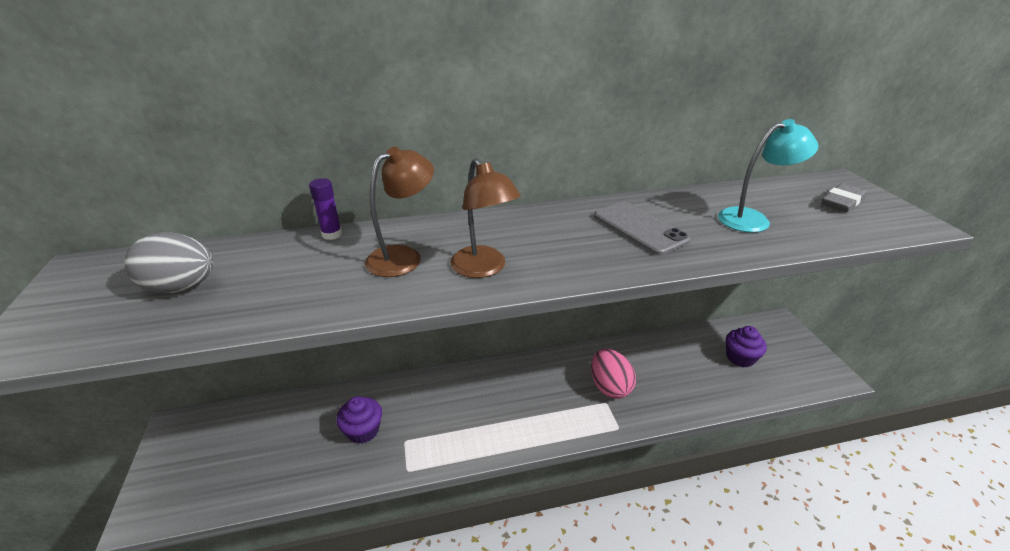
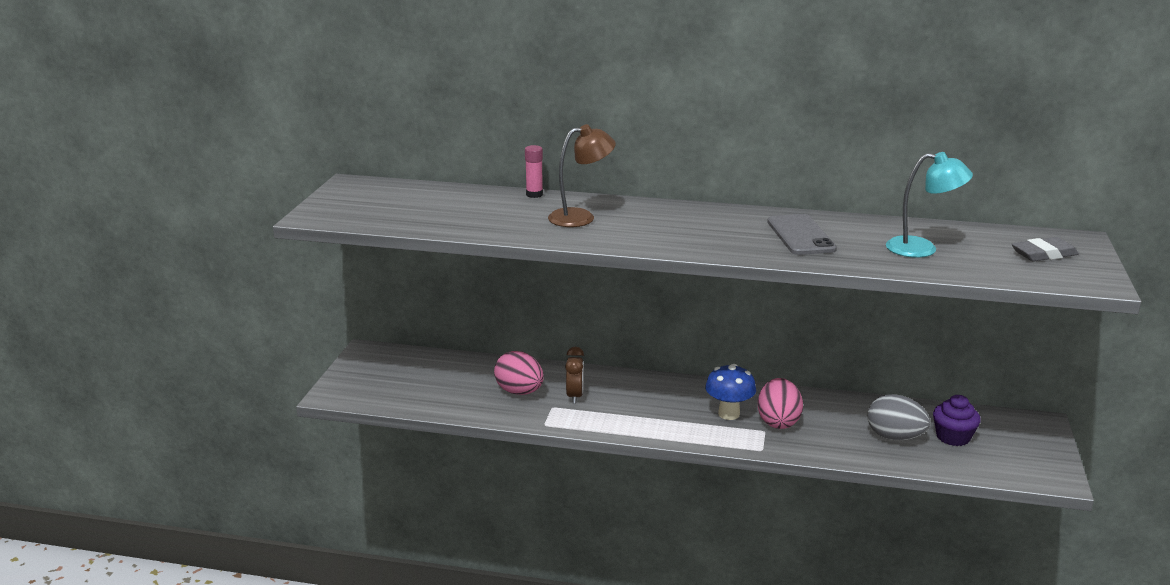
camera: 25 degrees right, 10 degrees down
(182, 287) = (416, 206): grey egg -> grey egg (895, 437)
(332, 234) = (534, 194): purple glue stick -> pink glue stick
(363, 430) = (519, 392): purple cupcake -> pink egg
(420, 417) = (574, 396): none -> brown clock
(484, 268) = (638, 235): brown lamp -> none
(566, 392) = (729, 414): none -> blue mushroom

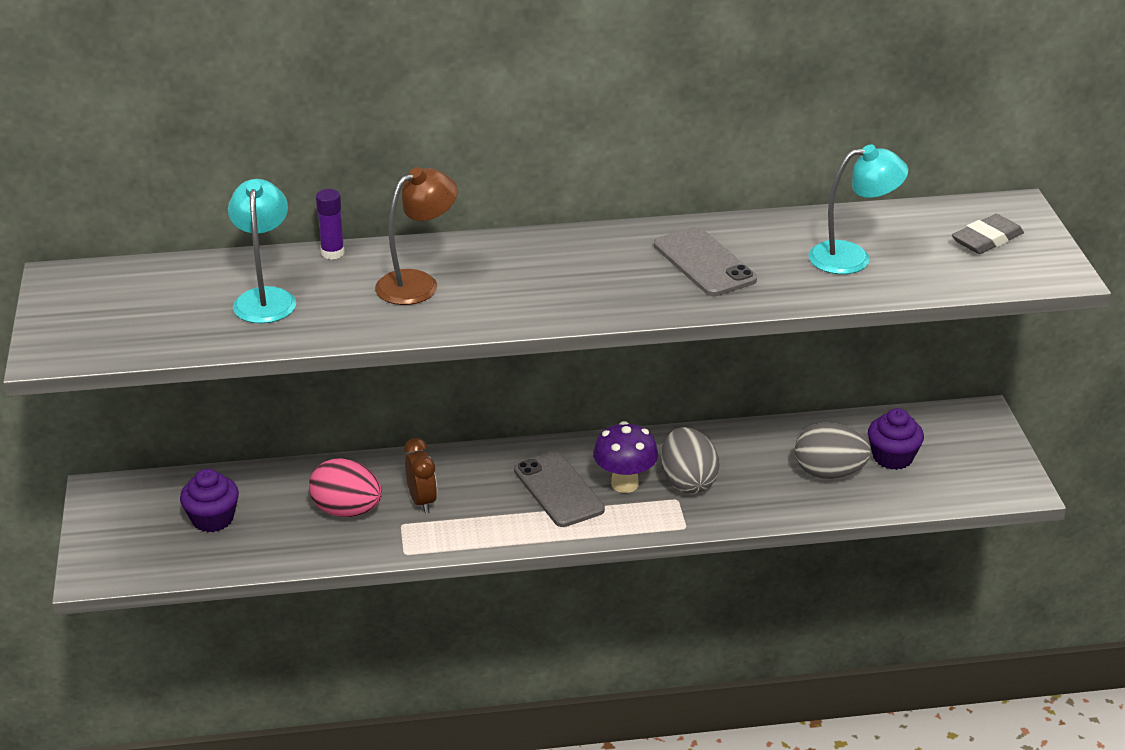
camera: 20 degrees left, 10 degrees up
(427, 379) = (212, 519): none -> purple cupcake
(472, 210) = (265, 298): none -> turquoise lamp
(534, 194) = (332, 253): pink glue stick -> purple glue stick
(677, 408) = (558, 490): none -> grey phone
(729, 414) = (624, 484): blue mushroom -> purple mushroom
(778, 422) = (687, 482): pink egg -> grey egg

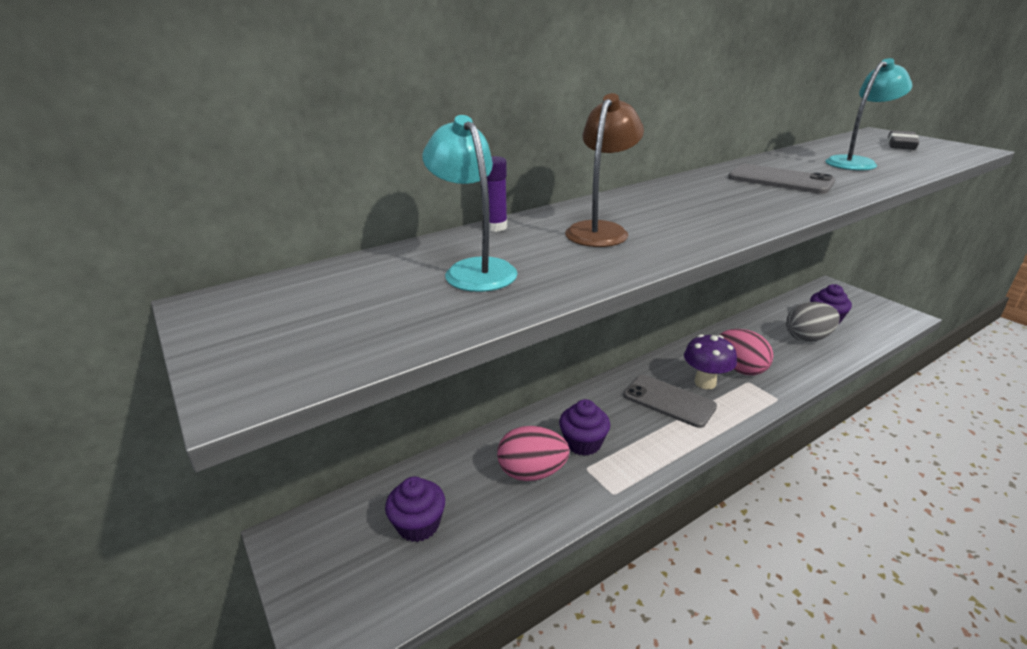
camera: 25 degrees left, 5 degrees down
(422, 501) = (583, 443): brown clock -> purple cupcake
(687, 482) = (740, 368): grey egg -> pink egg

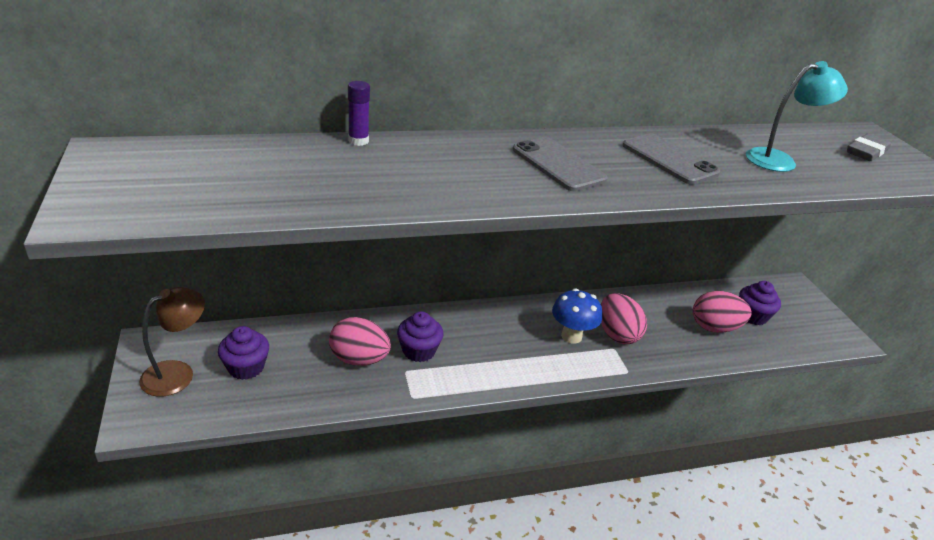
camera: 15 degrees right, 5 degrees up
(474, 269) = (302, 173): turquoise lamp -> none
(600, 230) = (438, 166): brown lamp -> brown lamp (177, 373)
(669, 401) = (523, 341): grey phone -> grey phone (558, 165)
(705, 382) = (571, 336): purple mushroom -> blue mushroom
(807, 338) = (714, 327): grey egg -> pink egg

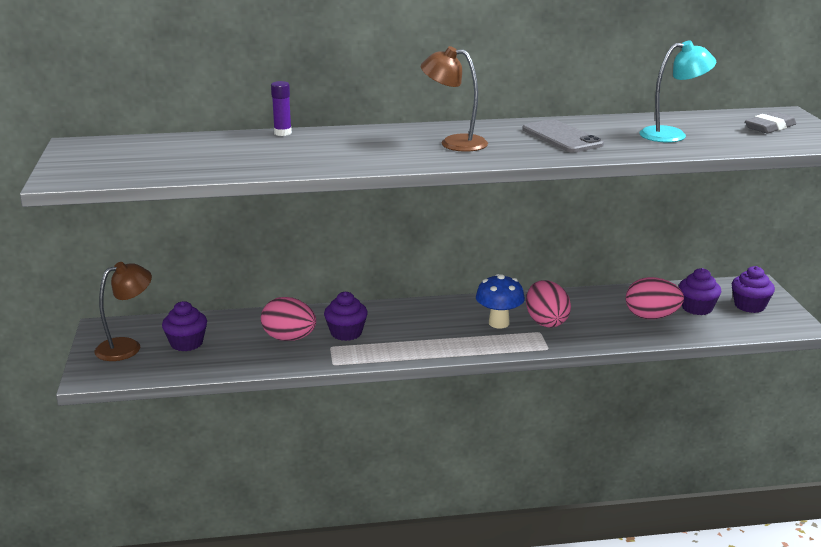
camera: 10 degrees right, 10 degrees down
(558, 165) = (454, 143): grey phone -> brown lamp
(798, 313) = (749, 306): none -> purple cupcake

